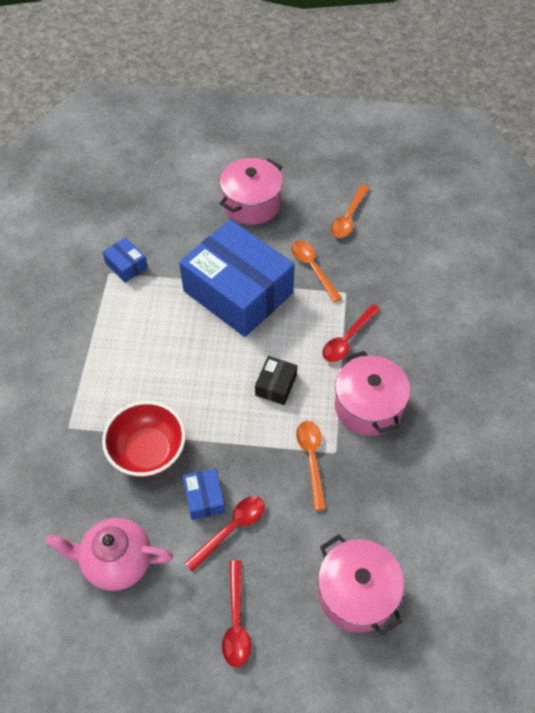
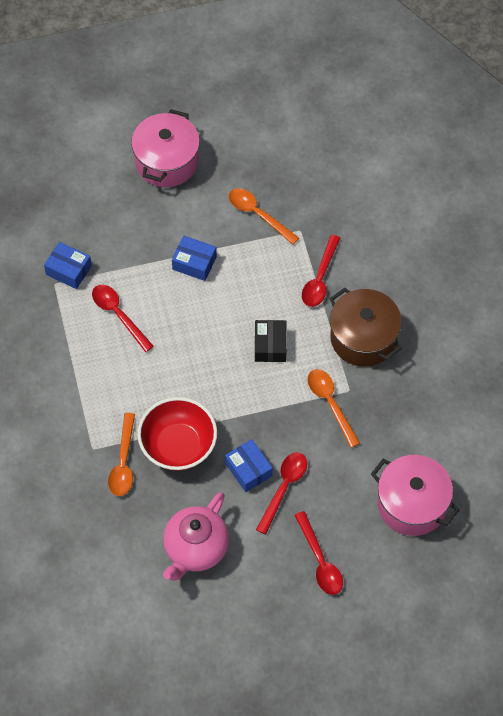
camera: 20 degrees left, 5 degrees up
(117, 562) = (196, 549): pink teapot -> pink teapot turned 45 degrees counterclockwise
(151, 315) = (118, 315): none -> red spoon
(238, 292) = (194, 263): blue box -> blue box, size x0.40
(348, 217) = (272, 147): orange spoon -> orange spoon (123, 462)
(368, 406) = (363, 338): pink pot -> brown pot

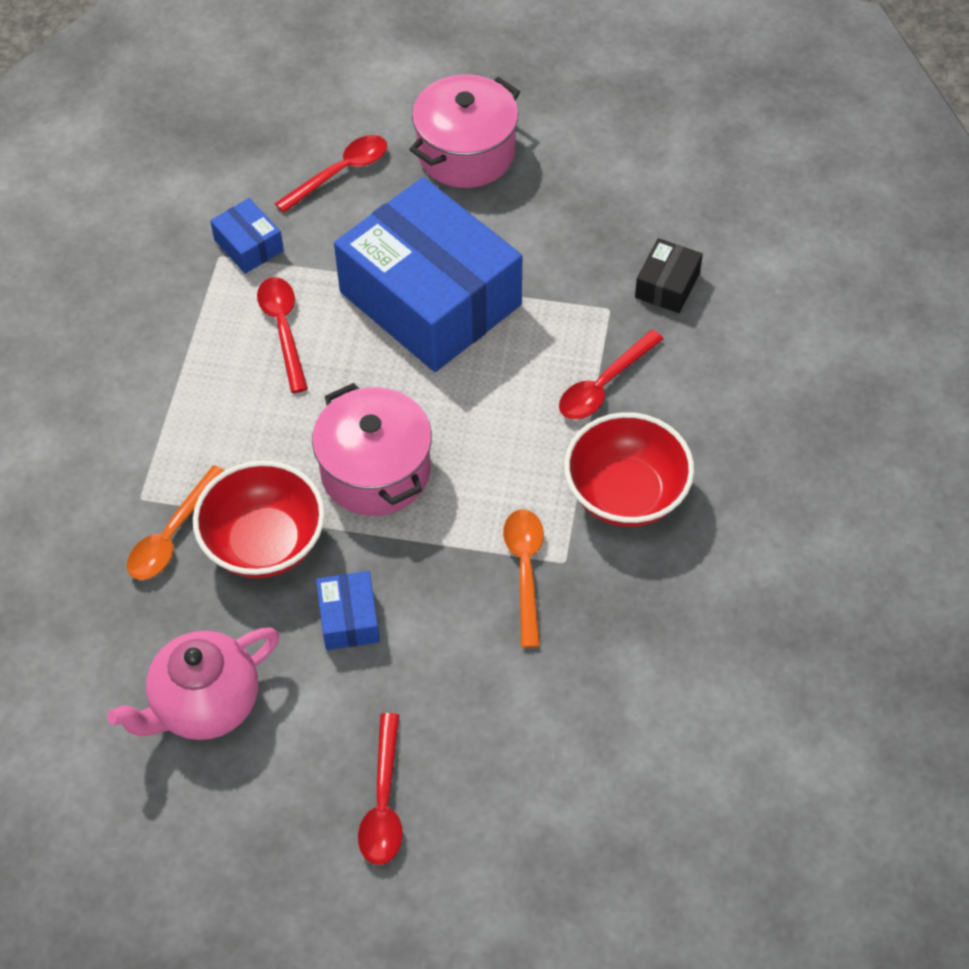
camera: 25 degrees right, 5 degrees down
(194, 263) = (430, 298): blue box -> blue box, size x2.49
(258, 214) = (558, 266): orange spoon -> none
(270, 345) = (479, 452): black box -> black box (667, 285)
(284, 488) = (387, 668): red spoon -> red spoon (340, 173)
(363, 338) = (626, 494): brown pot -> red bowl
(412, 504) = (575, 774): pink pot -> pink pot (375, 471)

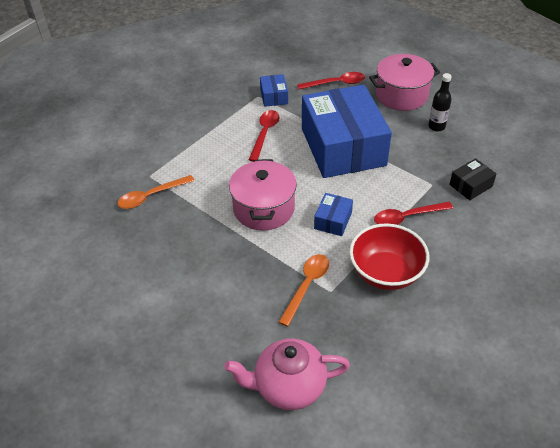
camera: 30 degrees right, 10 degrees down
(205, 704) = (107, 275): pink teapot -> pink teapot (288, 387)
(264, 543) = (189, 217): red bowl -> none
(349, 618) = (202, 268): blue box -> blue box (333, 220)
(383, 802) = (153, 365): red spoon -> none
(557, 194) = (436, 127): none -> black bottle

